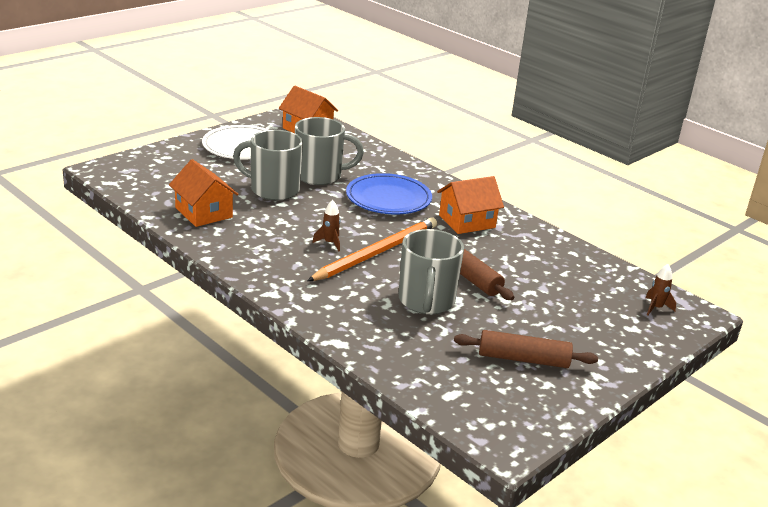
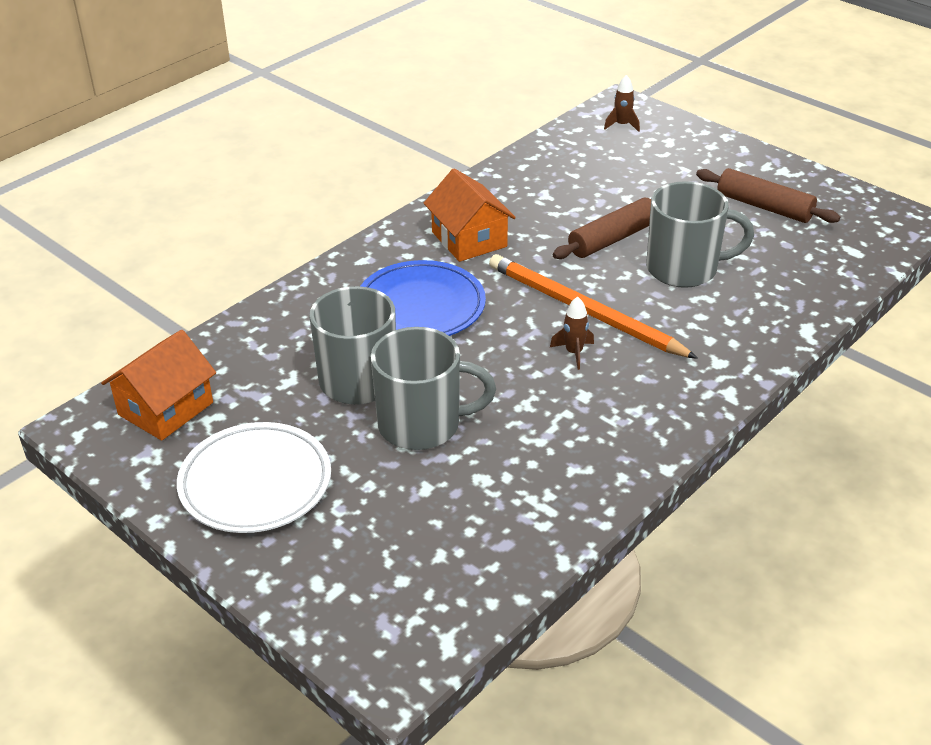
camera: 90 degrees left, 10 degrees up
(203, 212) = (526, 494): orange house -> none
(273, 190) = (422, 425): grey mug -> grey mug turned 105 degrees counterclockwise
(523, 359) = (764, 207): brown rolling pin -> brown rolling pin turned 60 degrees counterclockwise

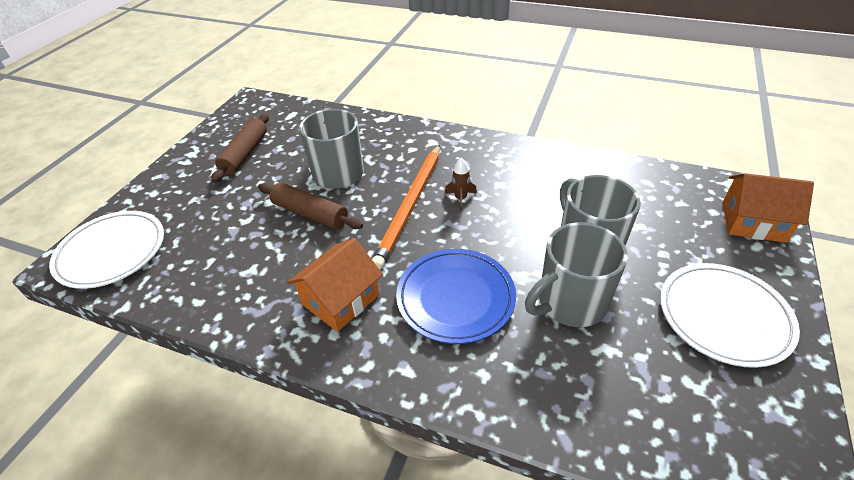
camera: 110 degrees left, 5 degrees up
(165, 408) = (719, 432): orange house -> orange house (753, 222)
(622, 125) = (112, 252): brown rocket -> white plate

